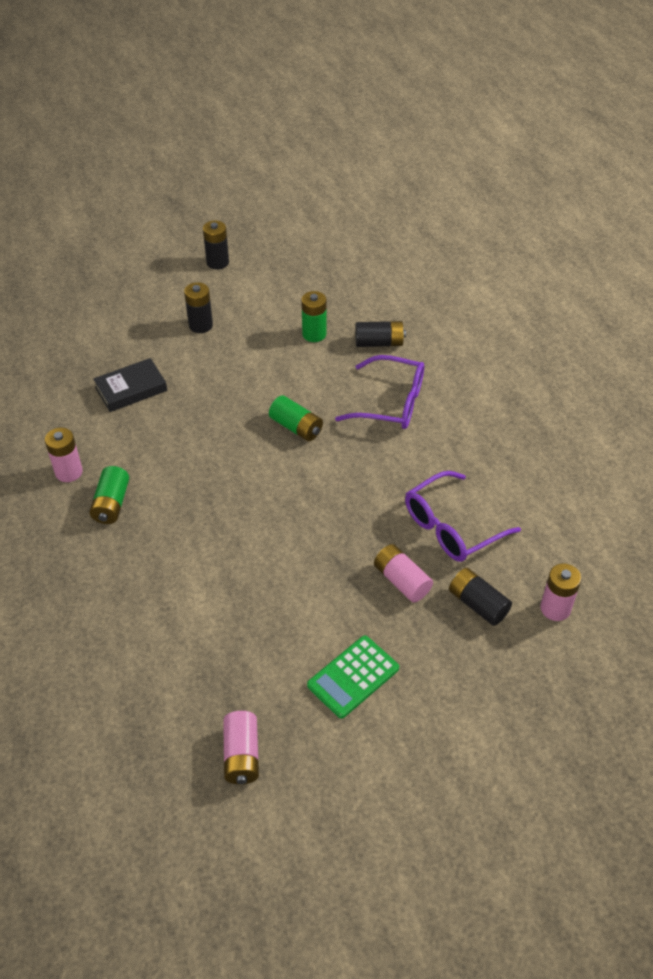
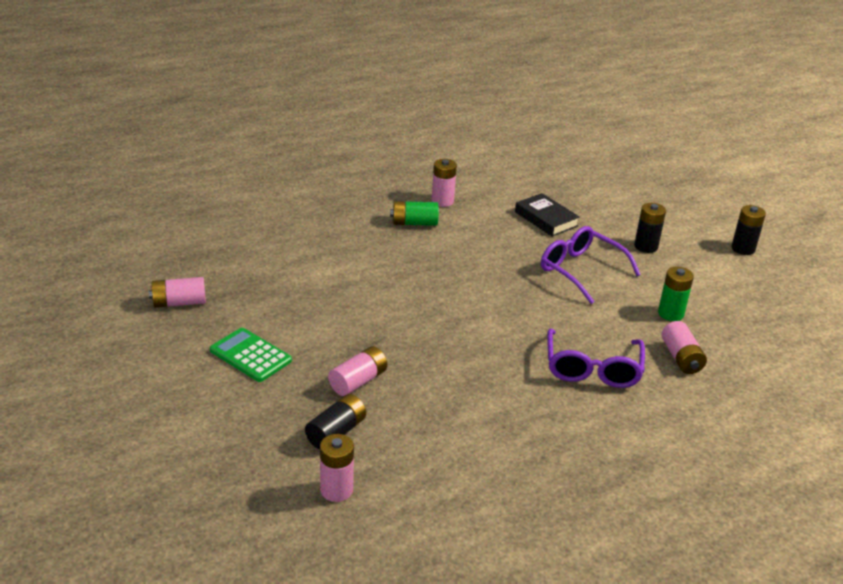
camera: 80 degrees right, 15 degrees down
(296, 427) = (534, 309): green battery -> none
(379, 343) = (681, 358): black battery -> pink battery
(451, 527) = (431, 414): purple glasses -> purple glasses (580, 270)

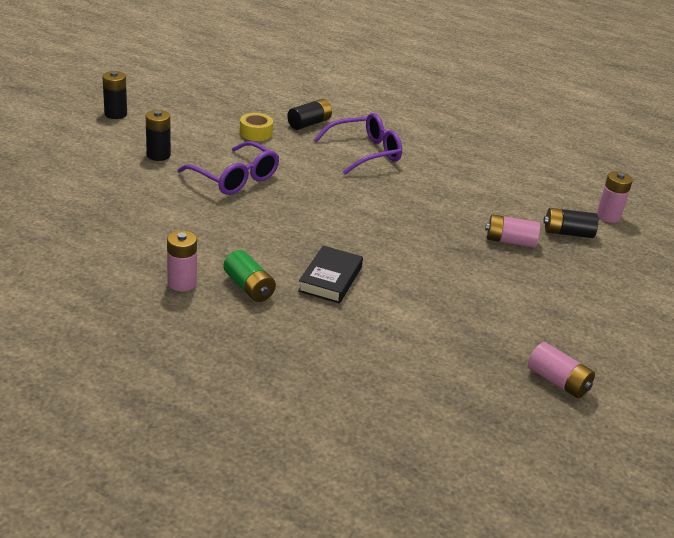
camera: 125 degrees left, 0 degrees up
(250, 355) = (557, 304): green calculator -> none
(546, 219) = (157, 212): black book -> black book (330, 279)
(580, 270) = (235, 178): purple glasses -> purple glasses turned 60 degrees counterclockwise
(670, 314) = (256, 133): green battery -> yellow tape
(681, 358) = (309, 123): pink battery -> black battery

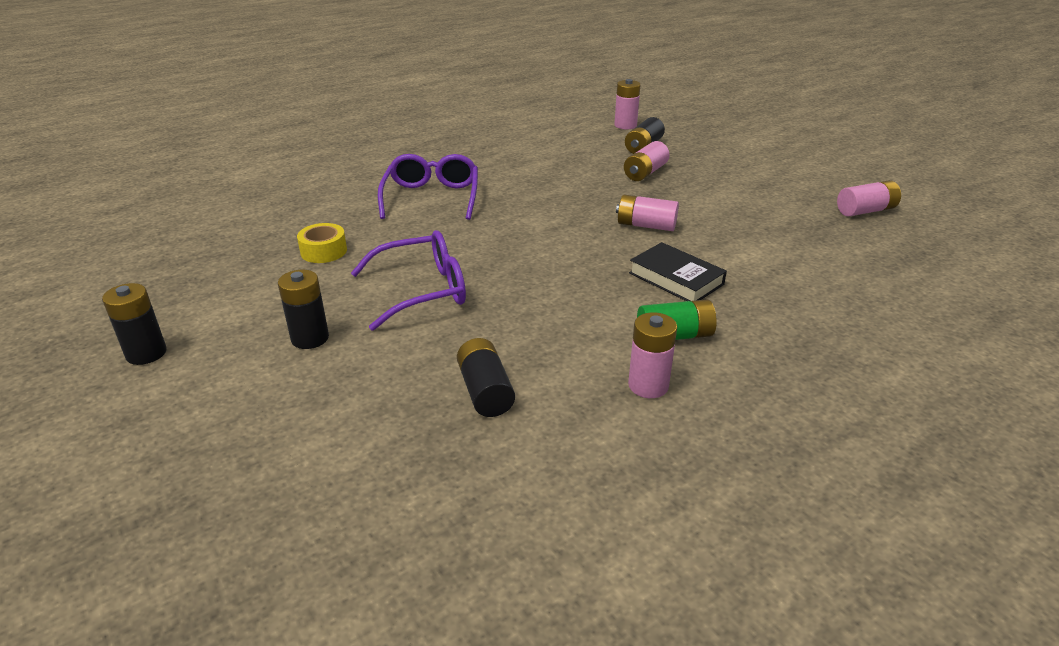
camera: 60 degrees left, 0 degrees up
(309, 123) = (336, 213): black battery -> black battery (485, 391)
(406, 254) = (646, 225): none -> pink battery

